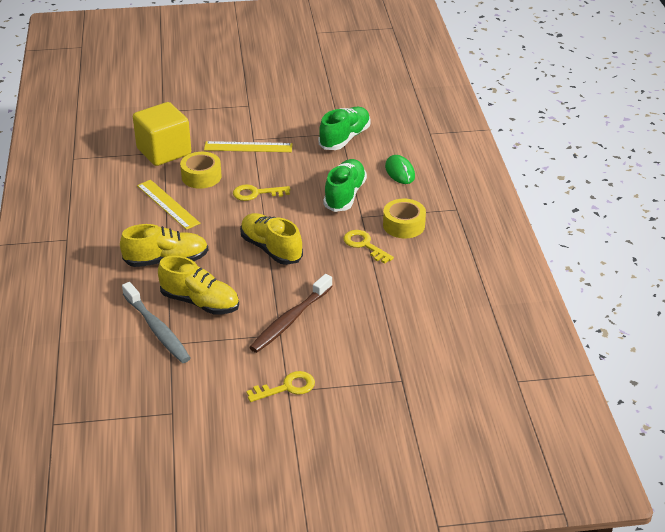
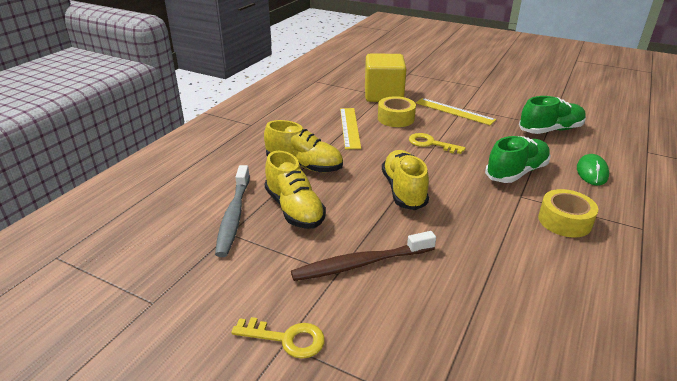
camera: 35 degrees right, 5 degrees down
(364, 245) = (504, 223): yellow key -> none

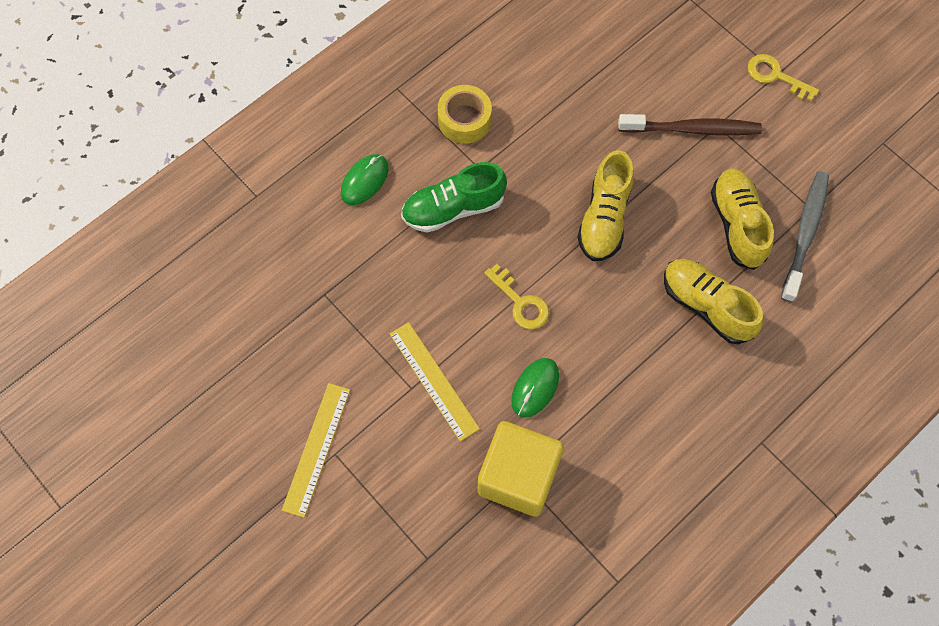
camera: 160 degrees left, 35 degrees up
(349, 127) = (615, 383): yellow ruler -> yellow ruler (317, 449)
(396, 118) = (535, 388): yellow tape -> green mouse
(550, 130) = (334, 282): green shoe -> none

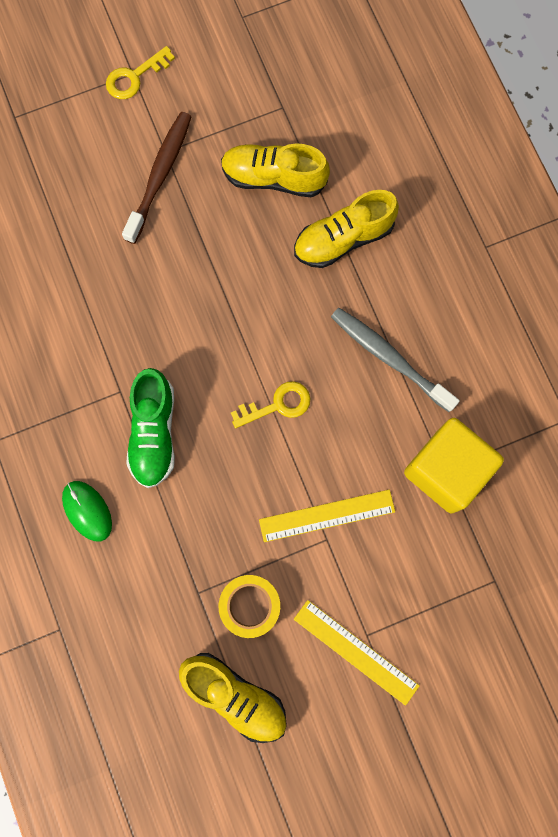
camera: 70 degrees left, 10 degrees up
(464, 120) = (59, 386): yellow tape -> yellow tape (250, 605)
(535, 388) = (367, 423): green mouse -> none
(604, 218) = (221, 294): yellow shoe -> yellow shoe (235, 696)
(805, 234) = (305, 124): grey toothbrush -> grey toothbrush (389, 358)

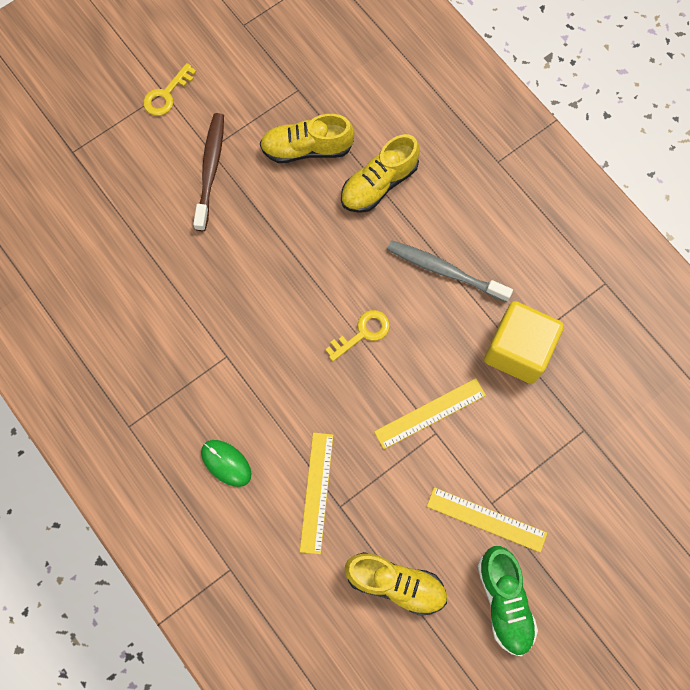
camera: 15 degrees left, 5 degrees down
(154, 433) = (265, 383): green shoe -> green shoe (504, 601)
(177, 570) = (317, 492): none -> yellow ruler
(250, 605) = (387, 505): yellow tape -> none

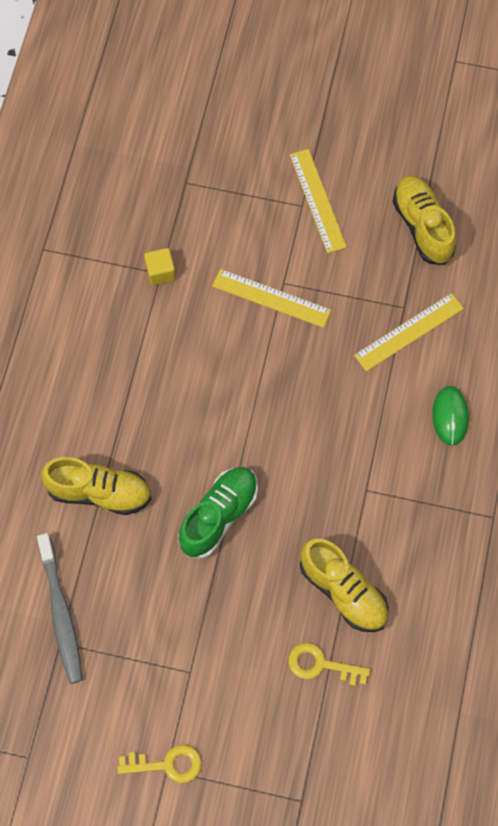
camera: 130 degrees left, 5 degrees down
(210, 170) = (210, 652): brown toothbrush -> none
(306, 148) = (116, 583): yellow shoe -> yellow shoe (343, 591)
(362, 333) = (249, 399): yellow key -> yellow key (321, 665)
(445, 271) = (137, 377): grey toothbrush -> grey toothbrush (61, 613)
(504, 601) = (366, 148): green shoe -> green shoe (219, 516)
(518, 350) = (160, 272): yellow cube -> yellow cube, size x0.45

